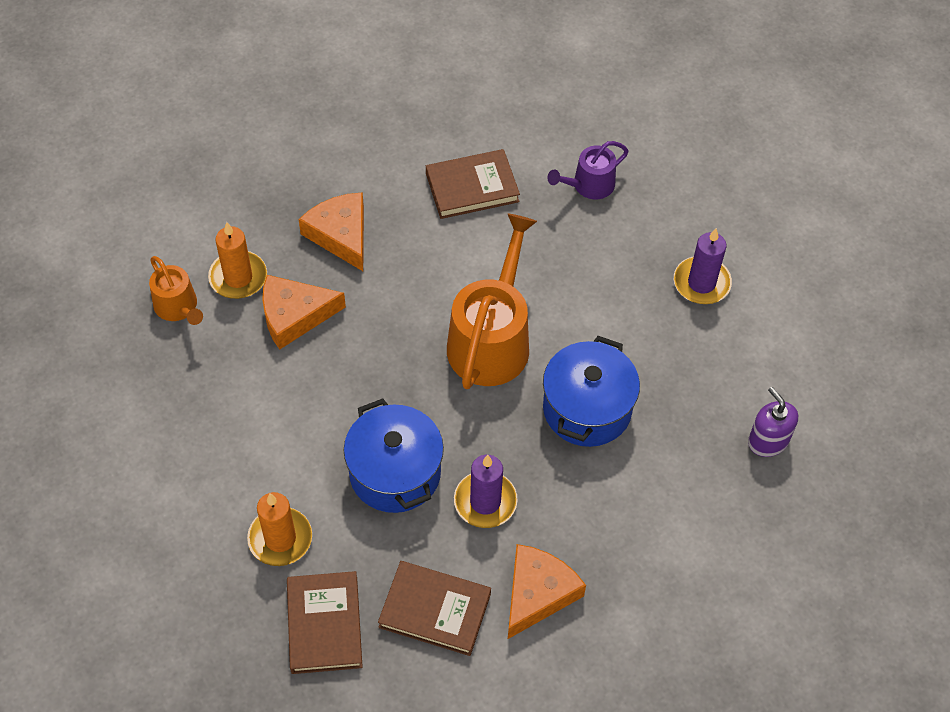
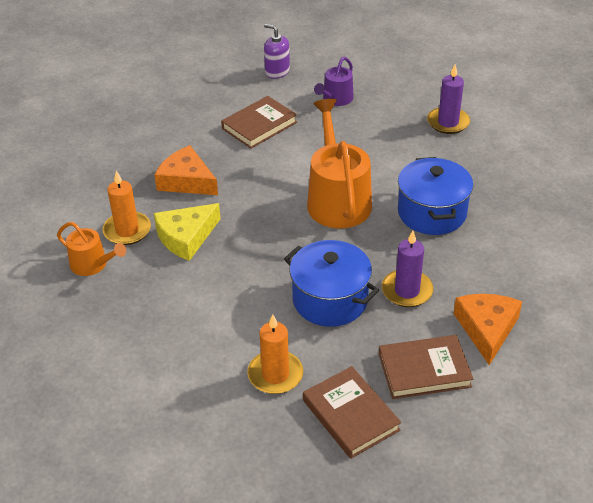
camera: 25 degrees left, 15 degrees down
(294, 315) = (186, 237): orange cheese -> yellow cheese
(768, 441) = (559, 186): purple soap dispenser -> purple soap dispenser (277, 71)

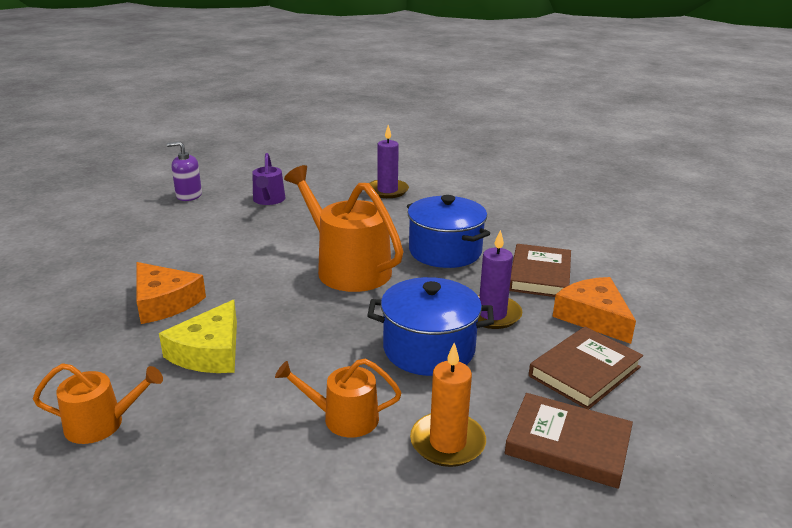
camera: 35 degrees left, 15 degrees down
(127, 230) = (124, 371): orange candle -> none
(186, 181) = (164, 302): orange cheese -> orange cheese turned 135 degrees counterclockwise
(228, 326) = (344, 418): none -> orange watering can
(259, 125) = (208, 236): brown book -> brown book (540, 275)

